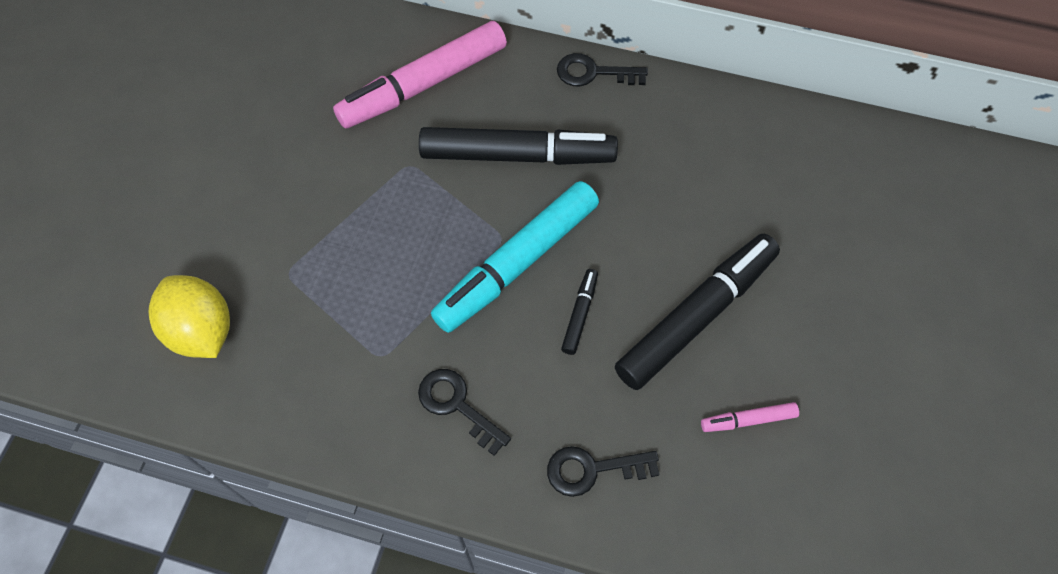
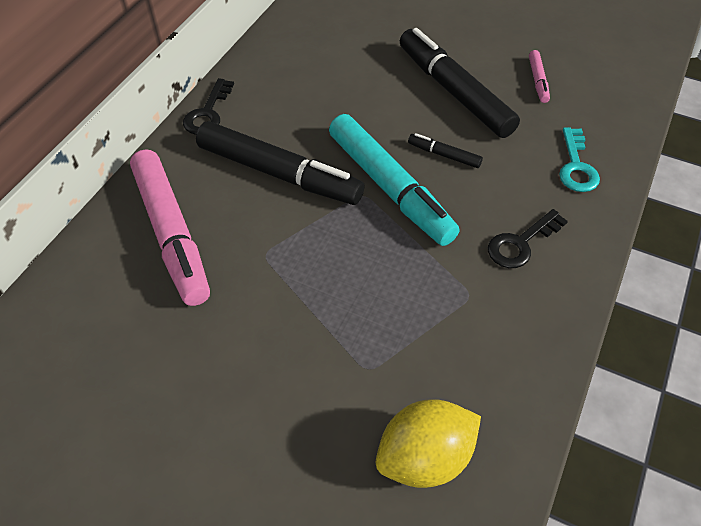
camera: 80 degrees left, 10 degrees down
(517, 156) = (279, 173): black marker -> black marker turned 105 degrees clockwise
(593, 469) = (576, 166): black key -> turquoise key

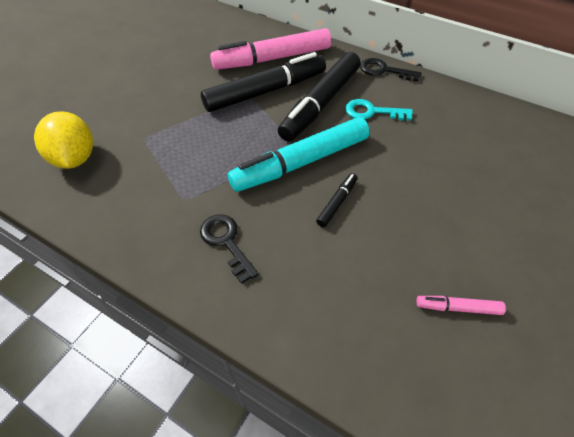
camera: 95 degrees right, 0 degrees up
(454, 91) = (427, 223): black marker -> black marker (265, 91)
(576, 166) = (317, 314): turquoise key -> turquoise key (372, 112)

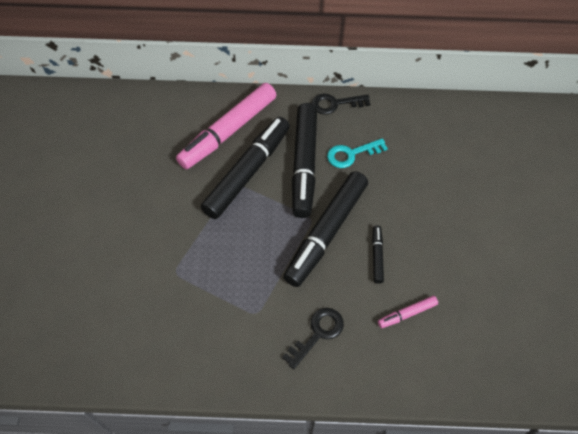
camera: 30 degrees left, 5 degrees up
(75, 158) = (127, 324): yellow lemon -> none
(226, 242) = (317, 334): black key -> black key turned 105 degrees clockwise
(301, 162) = (326, 232): turquoise marker -> black marker
(458, 307) = (504, 299): pink marker -> pink marker (407, 314)

